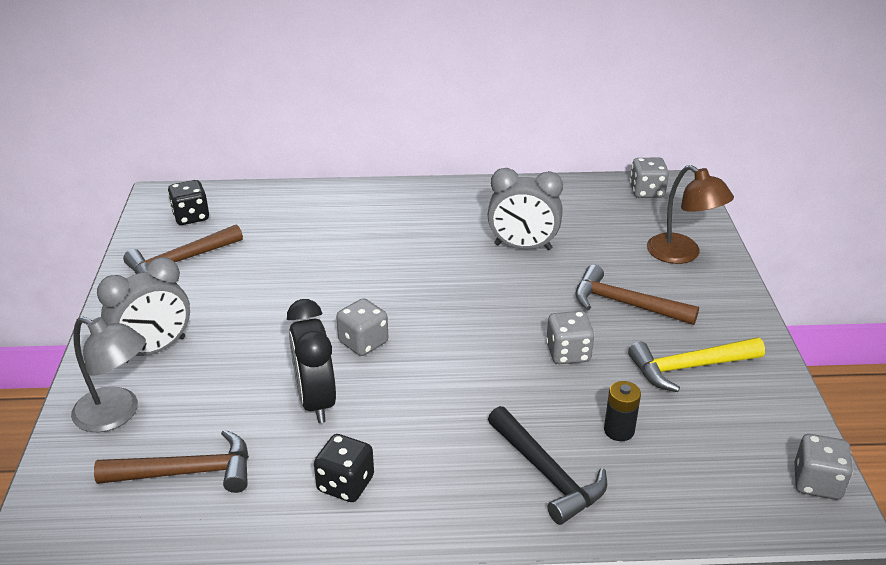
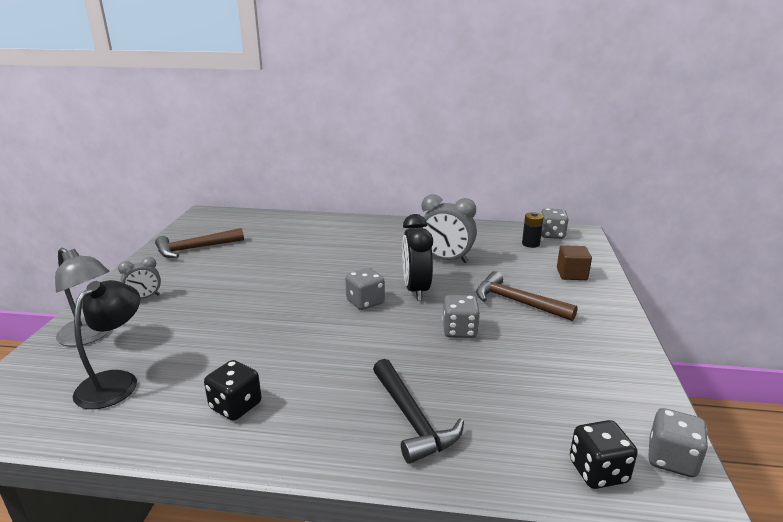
camera: 10 degrees right, 10 degrees down
(154, 350) = (144, 298): grey clock -> grey clock, size x0.57
(187, 472) = (116, 381): brown hammer -> black lamp
(191, 217) = (217, 225): black dice -> black dice (598, 471)
(315, 401) = (243, 343): black clock -> black clock (416, 290)
(363, 342) = (299, 308): grey dice -> grey dice (365, 302)
(619, 430) = (487, 392): black battery -> black battery (530, 244)
(682, 254) = (571, 274): brown lamp -> brown cube
(689, 367) = (562, 351): yellow hammer -> none

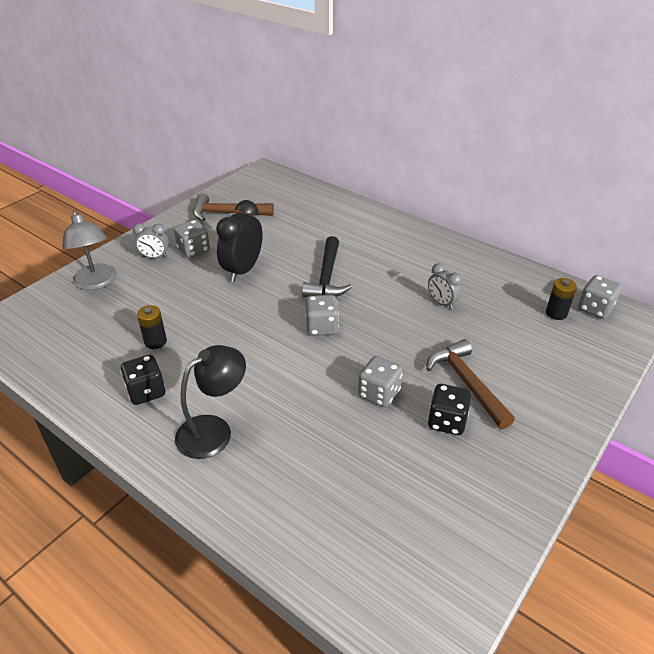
camera: 30 degrees right, 15 degrees up
(116, 381) = (86, 334): black lamp -> black lamp (214, 430)
(207, 362) = (155, 341): none -> black battery
(412, 419) = (261, 465): black hammer -> black hammer (327, 277)
(416, 290) = (379, 330): black clock -> black clock (243, 270)
(446, 260) = (441, 303): grey clock -> grey clock, size x0.57
(571, 274) = (563, 371): brown cube -> none
(598, 471) = (367, 590): black dice -> black dice (447, 421)
(671, 459) = (446, 616): grey dice -> grey dice (194, 250)

